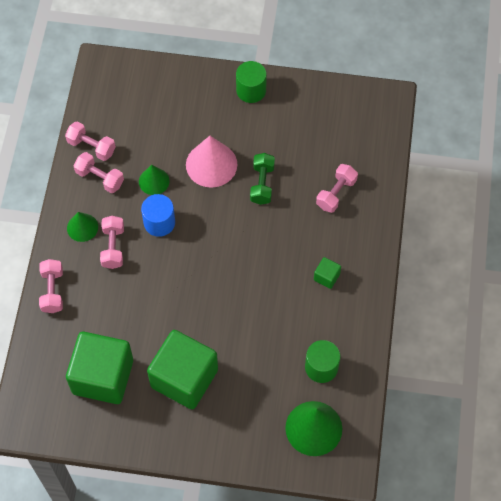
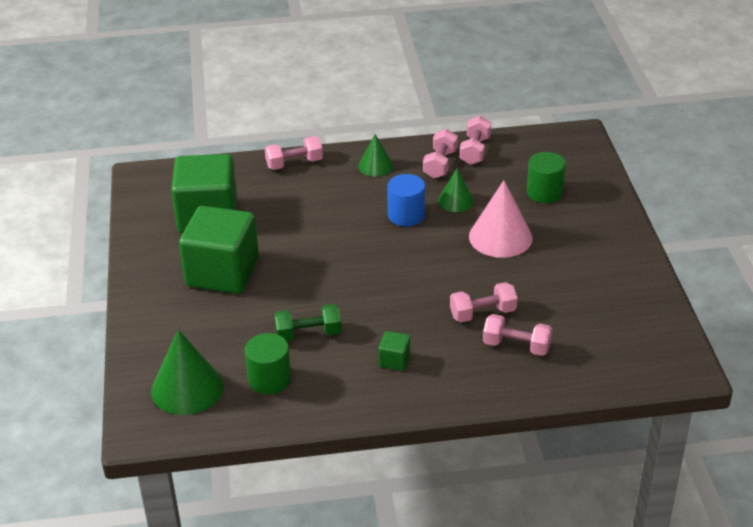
camera: 75 degrees right, 25 degrees down
(113, 247) = (361, 190): pink dumbbell -> pink dumbbell (482, 313)
(251, 90) = (619, 247): green cylinder -> green cylinder (544, 192)
(262, 184) = (496, 281): green dumbbell -> green dumbbell (308, 334)

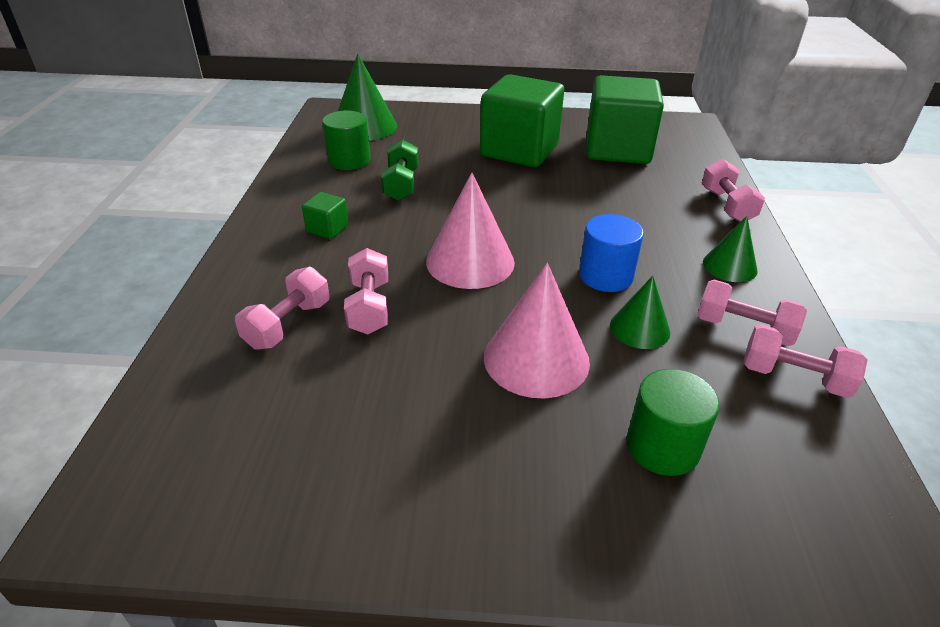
camera: 100 degrees right, 0 degrees up
(412, 276) = (470, 261): none -> pink cone

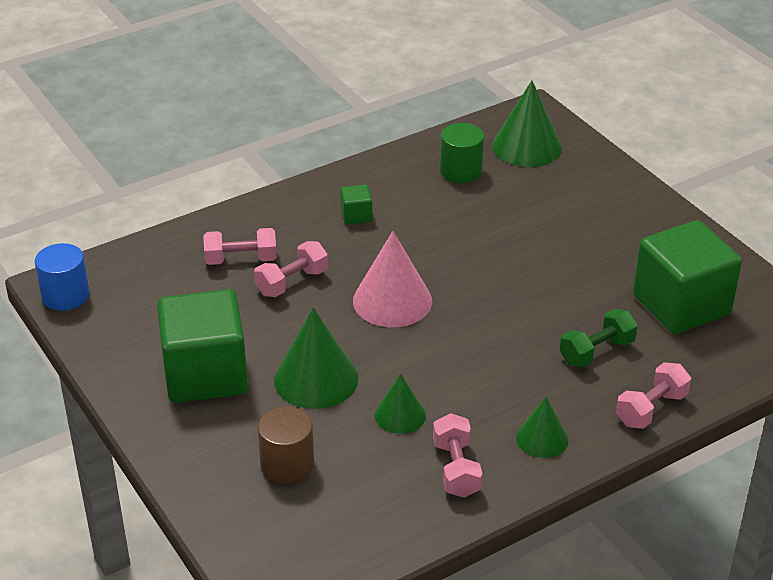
camera: 55 degrees right, 0 degrees up
(401, 185) = (457, 216): green dumbbell -> green dumbbell (597, 351)
(519, 150) = (598, 249): green cube -> green cube (205, 374)
(536, 359) = (316, 379): pink cone -> green cone
(605, 276) = (449, 375): blue cylinder -> blue cylinder (65, 295)
(662, 446) = (287, 464): green cylinder -> brown cylinder
(794, 377) = (421, 509): pink dumbbell -> none

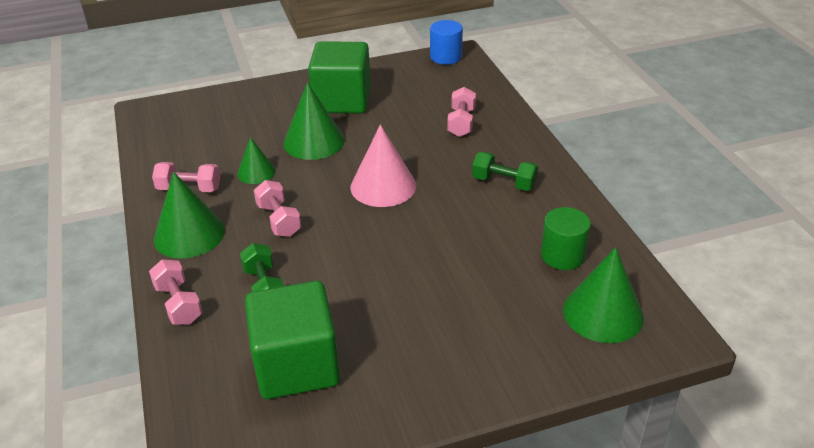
camera: 105 degrees right, 0 degrees up
(287, 464) = (242, 123): brown cylinder -> none
(292, 282) = (425, 142): pink dumbbell -> pink dumbbell (279, 220)
(356, 215) = (504, 183): green cube -> green dumbbell
(542, 438) = (189, 234): green cone -> green cone, size x1.68

